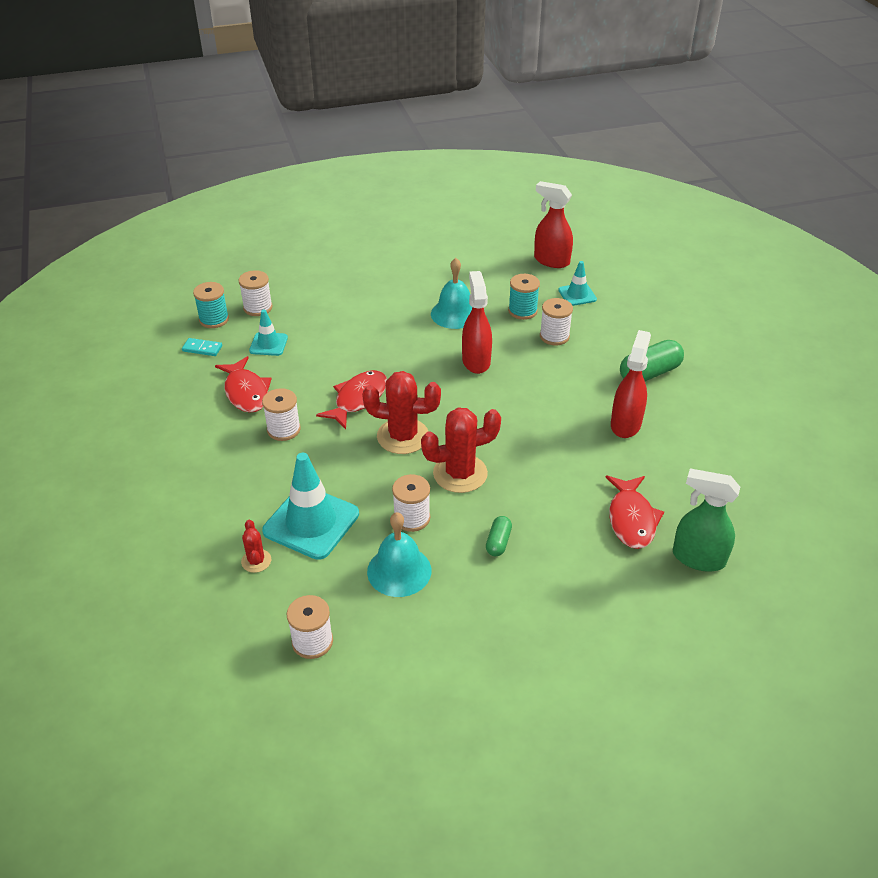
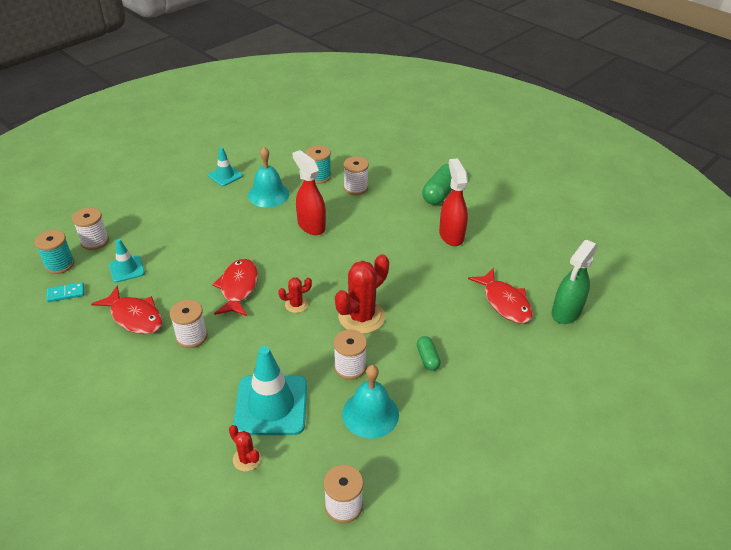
camera: 30 degrees left, 0 degrees up
(403, 436) = (296, 304): red cactus -> red cactus, size x0.50
(551, 260) = (313, 133): red spray bottle -> none
(577, 295) = (350, 152): turquoise traffic cone -> turquoise traffic cone (225, 176)
(697, 558) = (566, 312): green spray bottle -> green spray bottle turned 45 degrees counterclockwise

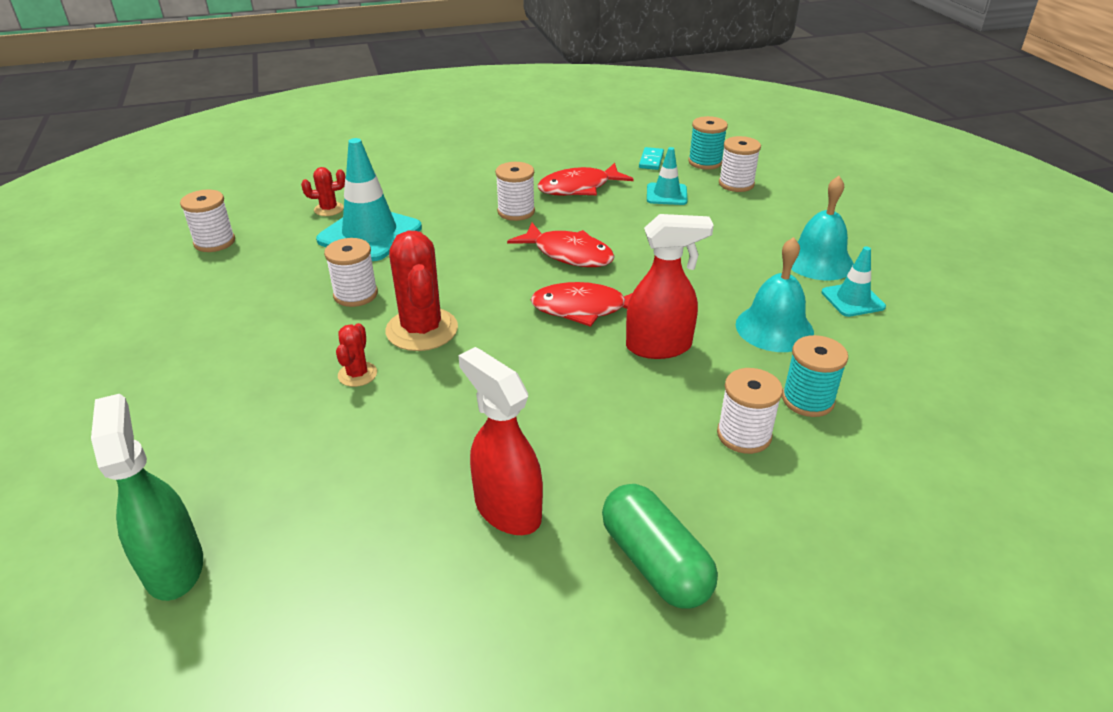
camera: 120 degrees right, 5 degrees down
(296, 304) = (497, 286): red cactus -> red cactus (357, 374)
(370, 414) = (279, 287): turquoise bell -> turquoise bell (818, 261)
(427, 358) = (293, 358): green capsule -> none
(451, 235) = (507, 509): red spray bottle -> red spray bottle turned 150 degrees counterclockwise
(504, 302) = (286, 492): red fish -> red fish (585, 309)

